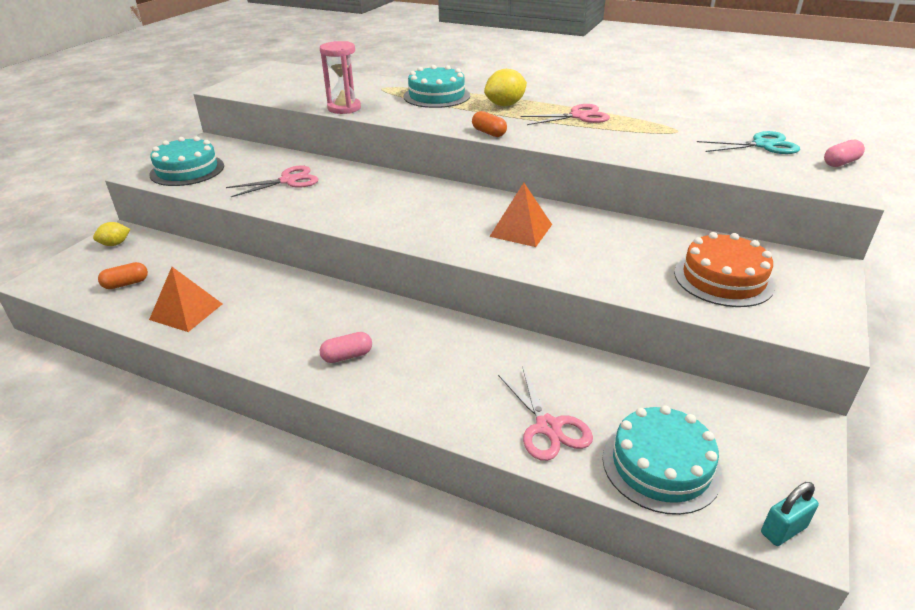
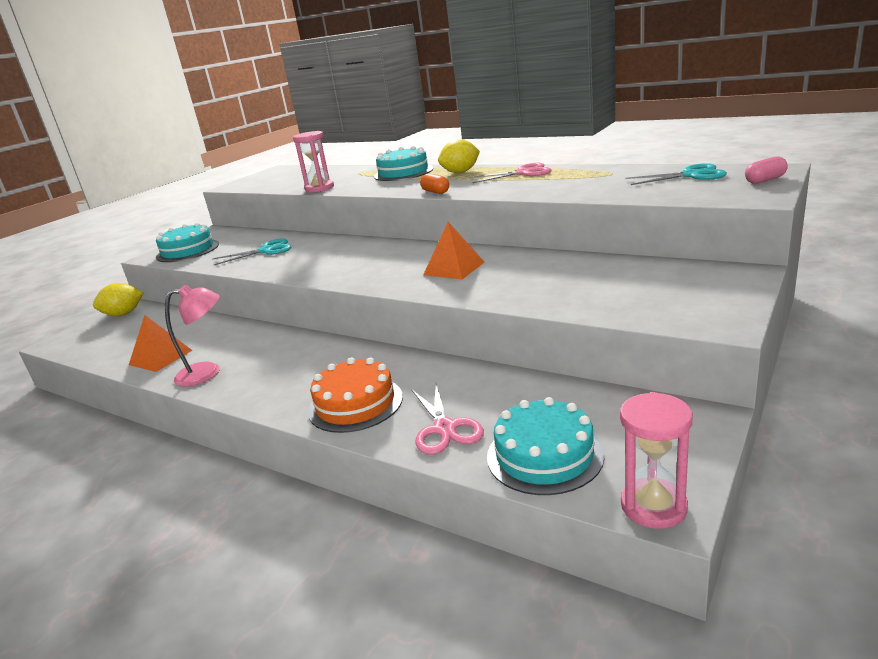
camera: 10 degrees right, 10 degrees down
(115, 244) = (123, 314): yellow lemon -> yellow lemon, size x1.59
(126, 284) = (120, 341): orange capsule -> none
(253, 337) = (207, 373): none -> pink lamp
(288, 181) = (266, 250): pink scissors -> turquoise scissors
(347, 356) = (282, 382): pink capsule -> none
(723, 278) = (634, 289): orange cake -> orange cake (355, 404)
(783, 530) = (653, 506): turquoise padlock -> pink hourglass

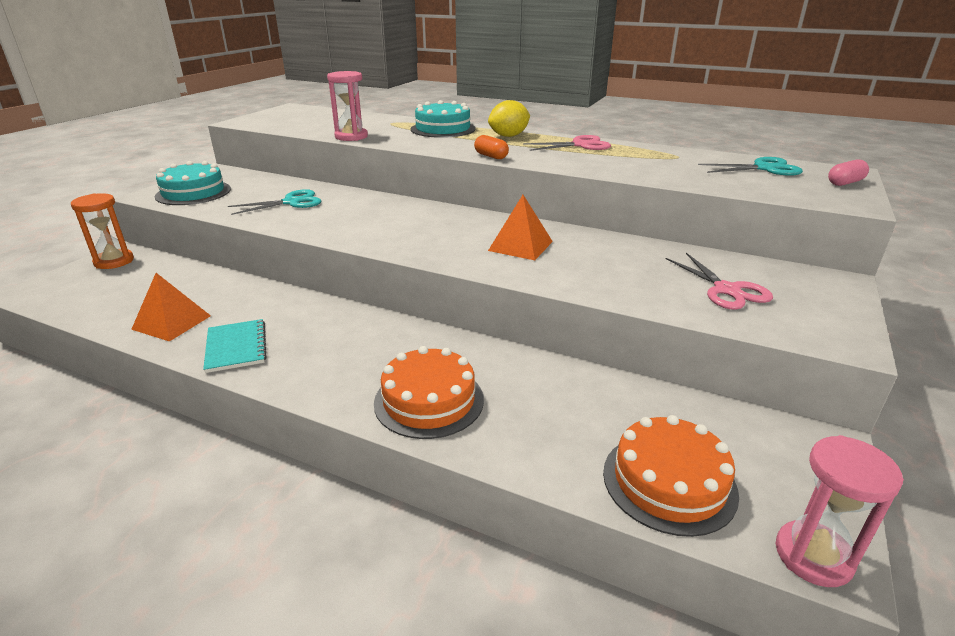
camera: 10 degrees left, 5 degrees up
(123, 314) = (114, 261): yellow lemon -> orange hourglass
(207, 373) = (236, 347): pink lamp -> turquoise notebook
(444, 428) = (543, 440): pink scissors -> pink scissors (726, 290)
(544, 455) = (669, 482): turquoise cake -> orange cake

